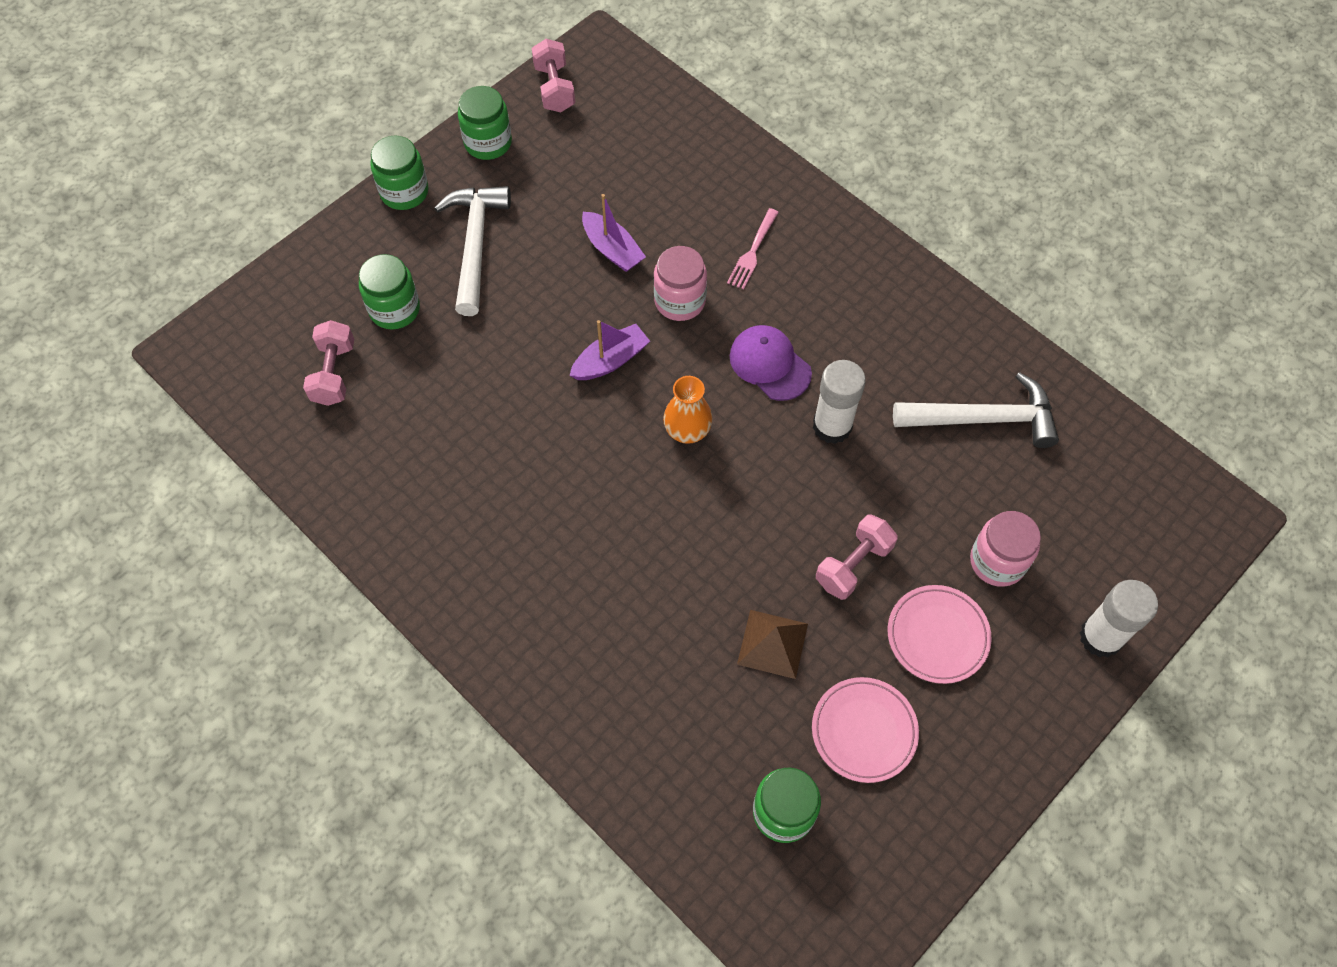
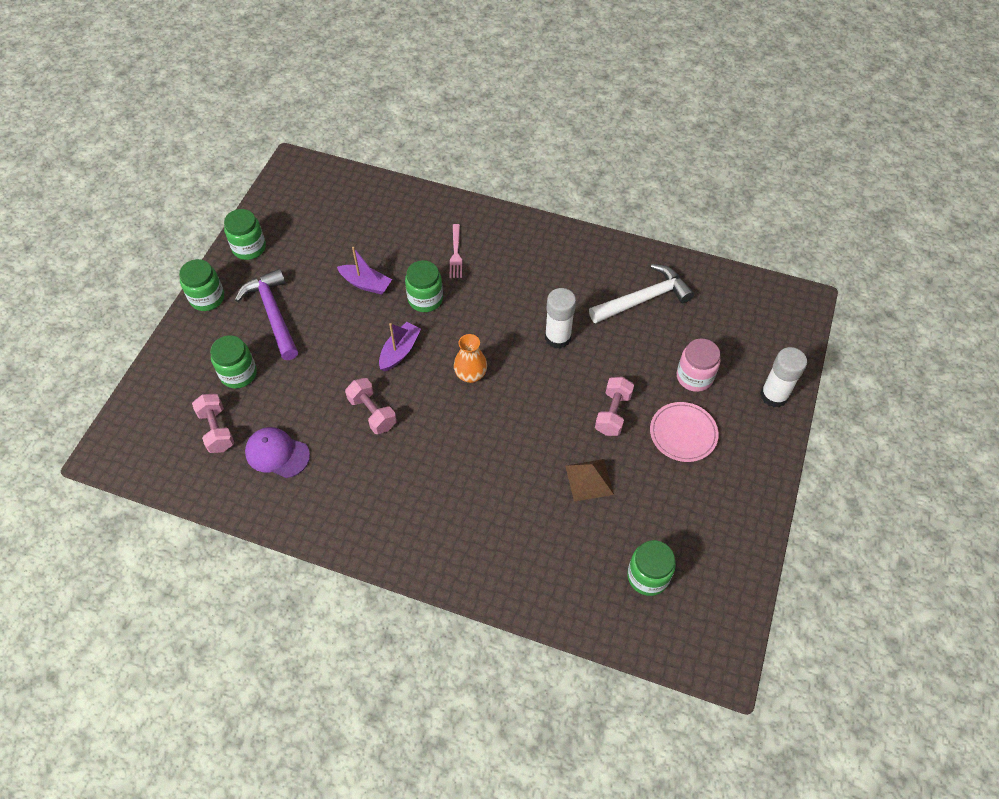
camera: 25 degrees left, 5 degrees down
(475, 245) = (273, 314): white hammer -> purple hammer
(554, 88) = (277, 200): pink dumbbell -> pink dumbbell (372, 413)
(680, 301) = (425, 299): pink jar -> green jar
(770, 364) = (501, 316): purple cap -> purple cap (277, 453)
(864, 731) = (670, 507): pink plate -> none

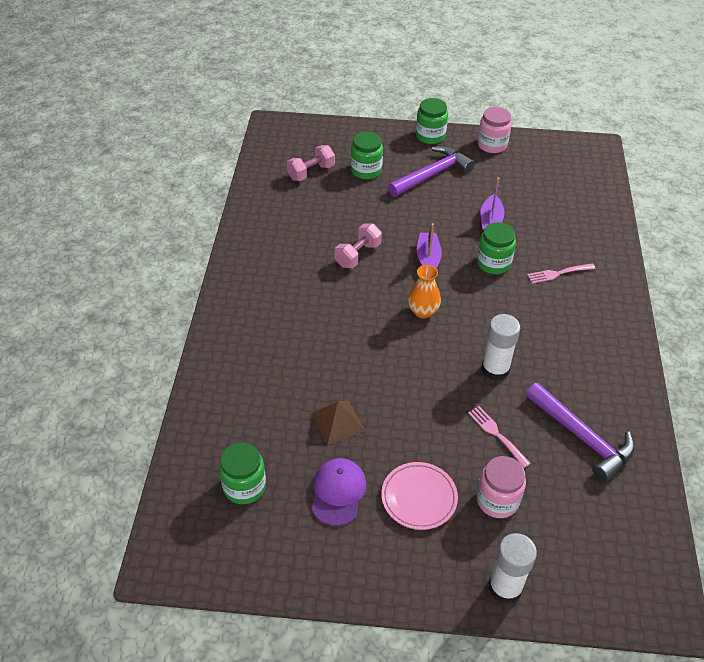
camera: 75 degrees right, 10 degrees down
(249, 248) = (492, 145): green jar -> pink jar
(277, 453) = (300, 209): purple cap -> purple cap (338, 492)
(400, 351) = (428, 258): purple boat -> purple boat turned 105 degrees counterclockwise
(613, 413) = (421, 430): pink dumbbell -> none
(629, 357) = (497, 435): none -> pink fork
(644, 299) = (582, 437): white hammer -> purple hammer

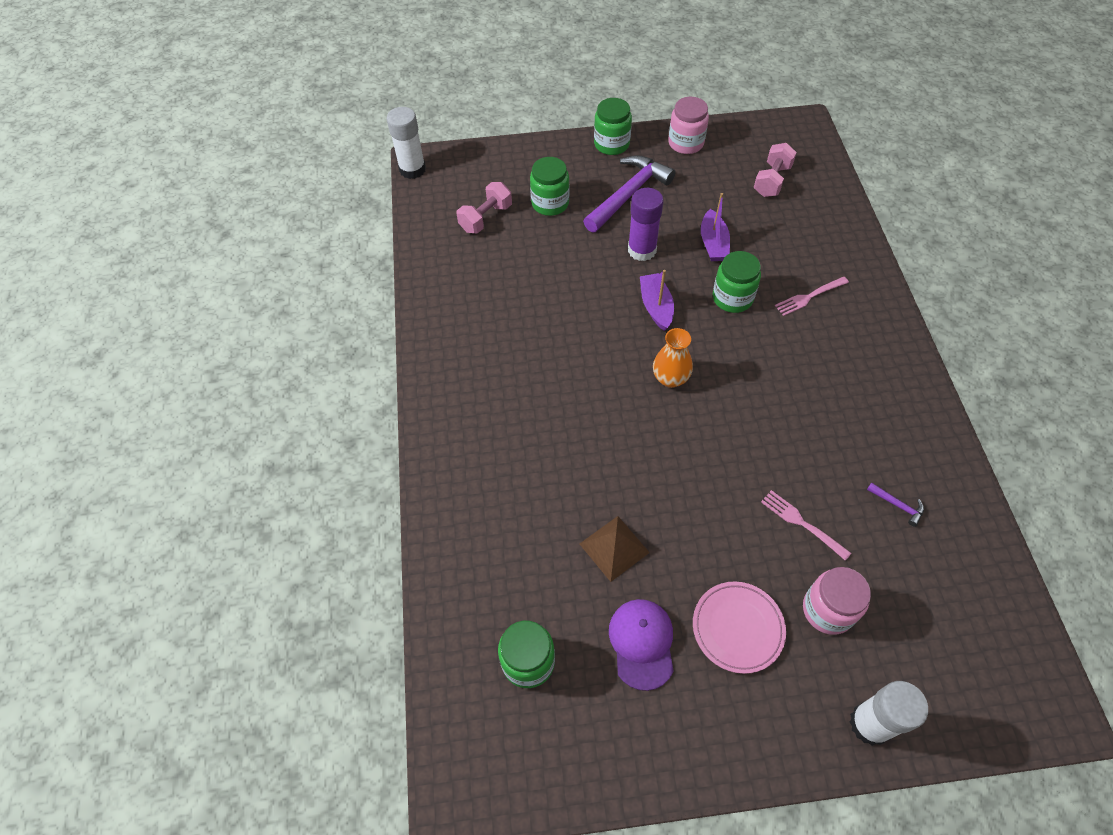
camera: 10 degrees left, 10 degrees up
(358, 255) = (573, 318): pink dumbbell -> pink dumbbell (772, 181)
(430, 216) = (642, 250): none -> purple glue stick
(495, 369) = (775, 438): white glue stick -> white glue stick (412, 169)
(582, 437) = (897, 505): purple hammer -> purple hammer, size x0.40

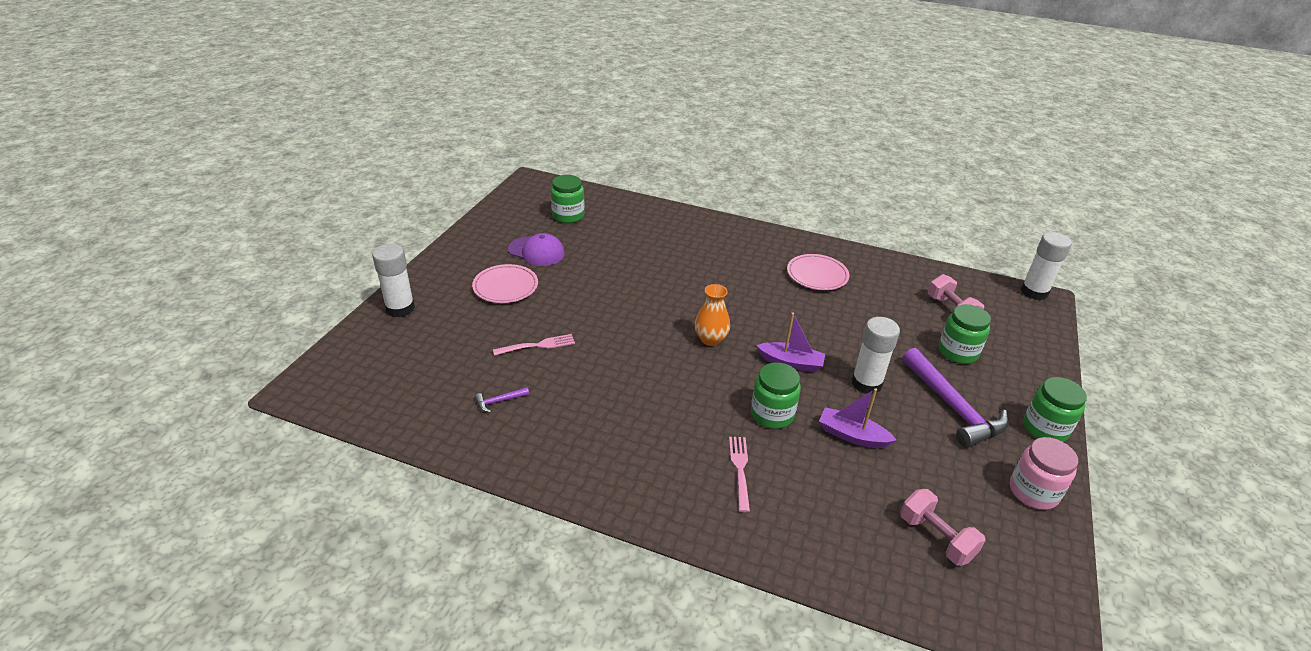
camera: 115 degrees right, 20 degrees down
(492, 331) = (817, 275): none -> pink plate
(614, 548) = (601, 264): brown pyramid -> none
(642, 250) = (866, 383): purple glue stick -> white glue stick
(827, 610) = (474, 326): pink jar -> none

